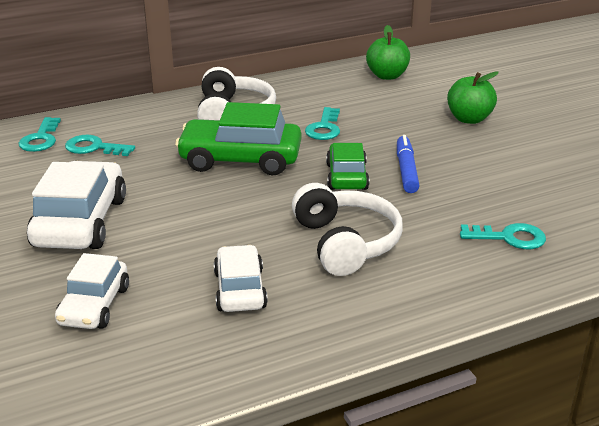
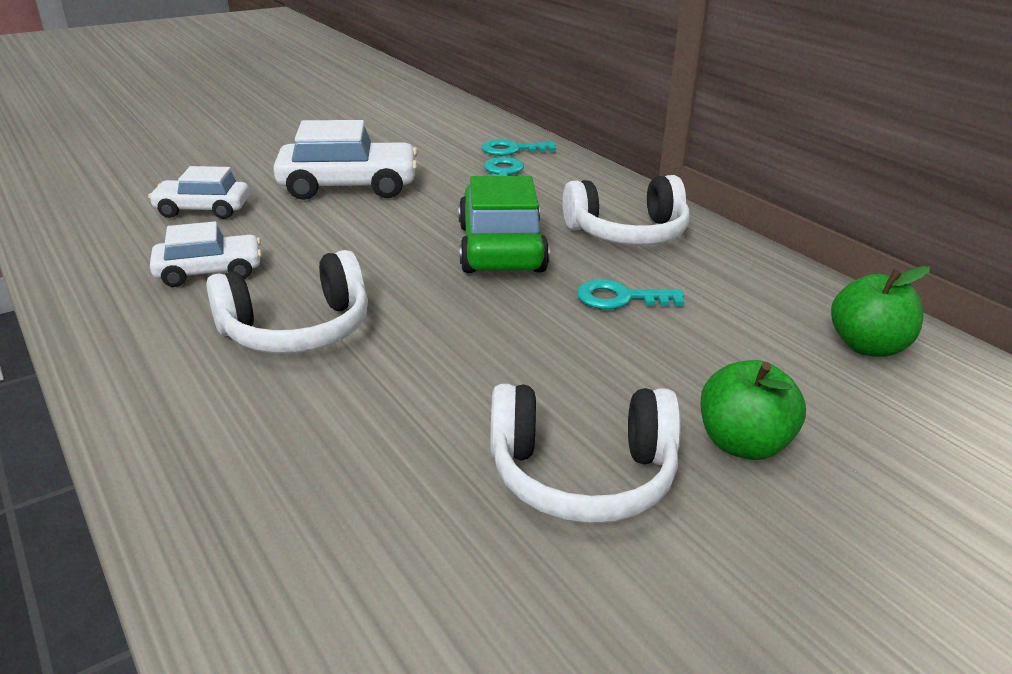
camera: 80 degrees right, 0 degrees up
(347, 176) = (475, 323): green car -> none
(406, 170) = (508, 373): blue marker -> none
(496, 159) = (582, 475): none -> white headphones
(509, 237) = (300, 480): turquoise key -> none

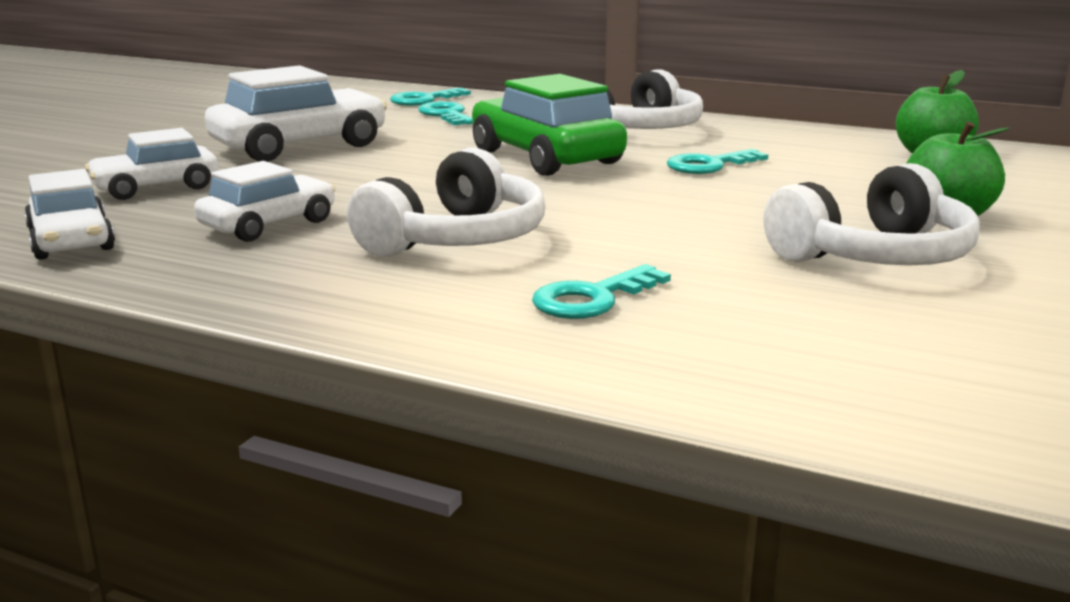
camera: 30 degrees left, 10 degrees down
(86, 252) = (71, 241): none -> white car
(285, 437) = (592, 299): none -> turquoise key

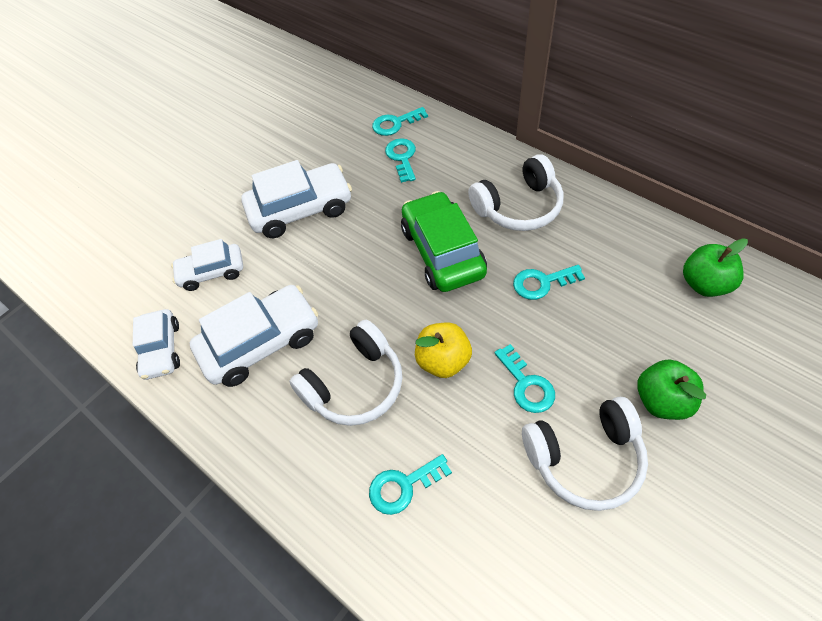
camera: 20 degrees right, 35 degrees up
(269, 225) = (261, 343): white car -> white car, size x1.62
(596, 215) = (443, 361): none -> yellow apple
(741, 220) = (526, 384): none -> turquoise key

